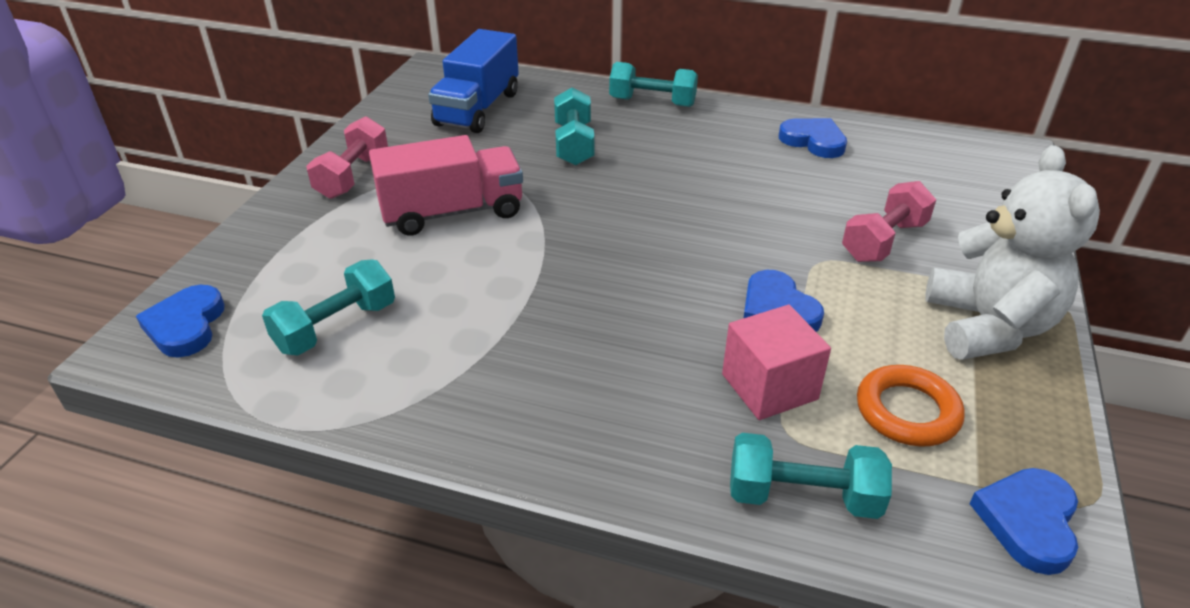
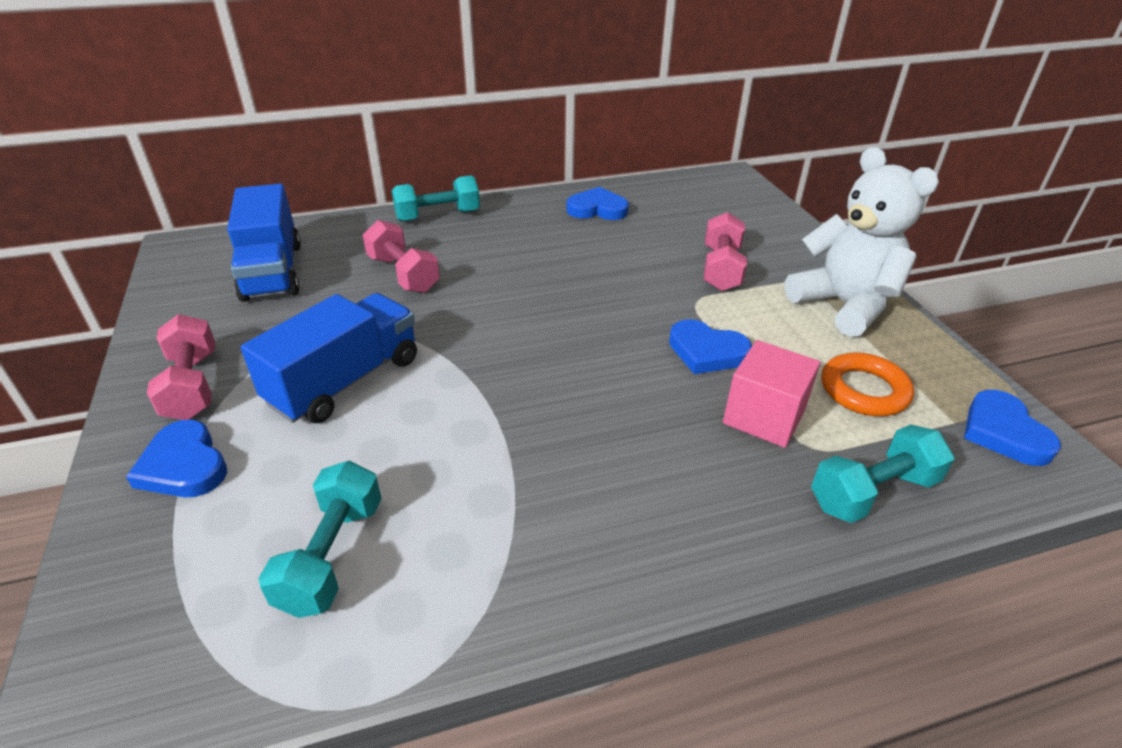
camera: 35 degrees left, 0 degrees up
(186, 325) = (129, 651): blue heart -> blue heart (184, 465)
(452, 212) = (345, 381): pink truck -> blue truck
(574, 144) = (403, 274): turquoise dumbbell -> pink dumbbell

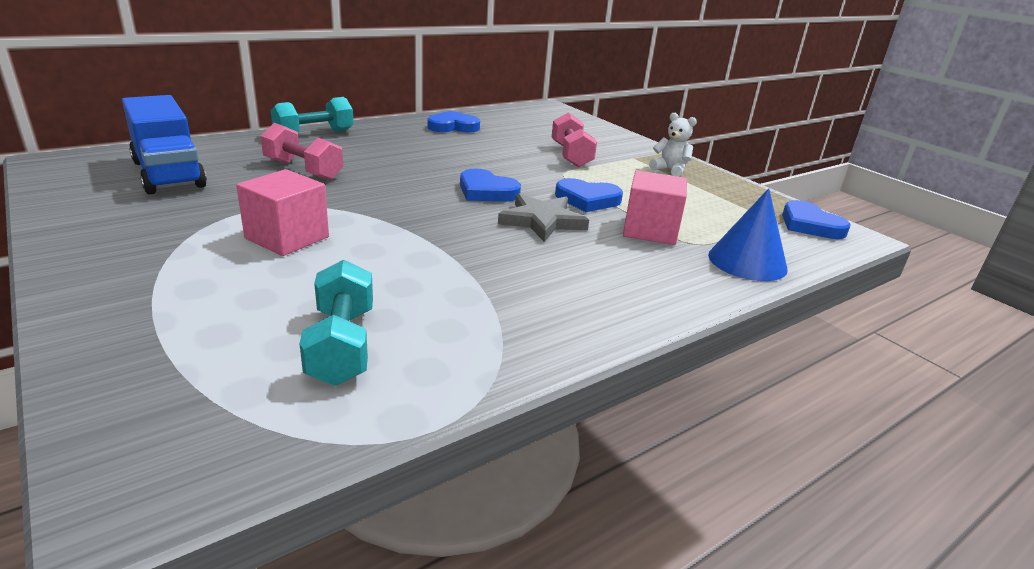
camera: 20 degrees left, 10 degrees down
(184, 465) = (150, 305): blue heart -> blue heart (486, 191)
(192, 385) = (126, 252): pink dumbbell -> none
(345, 381) = (287, 237): blue truck -> pink cube
(632, 384) = (542, 221): none -> grey star
(844, 305) = (670, 170): white teddy bear -> white teddy bear, size x0.47
(864, 390) = (710, 211): orange ring -> none
(872, 492) = (747, 261): turquoise dumbbell -> blue cone

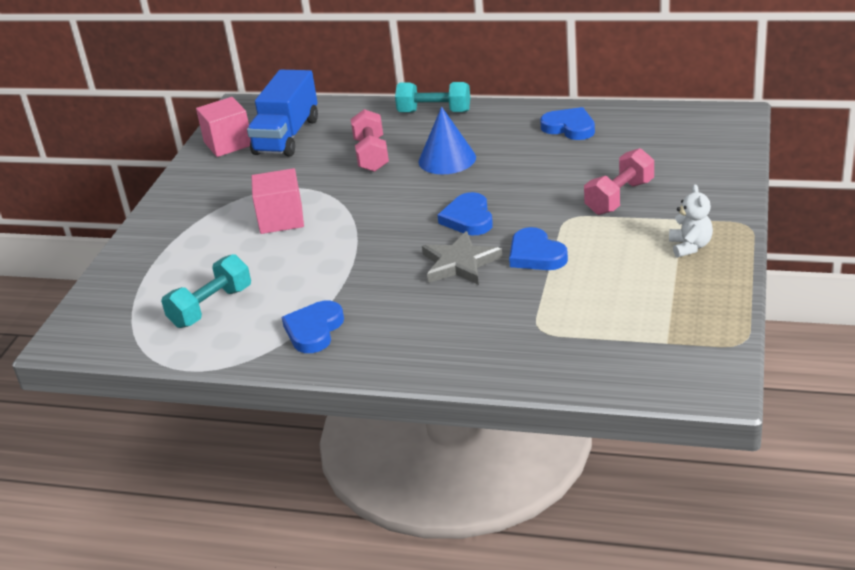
camera: 55 degrees right, 5 degrees up
(650, 230) = (528, 304): pink cube -> pink cube (228, 144)
(747, 261) = (549, 363): blue cone -> blue cone (447, 159)
(810, 225) = (696, 358): blue heart -> blue heart (314, 330)

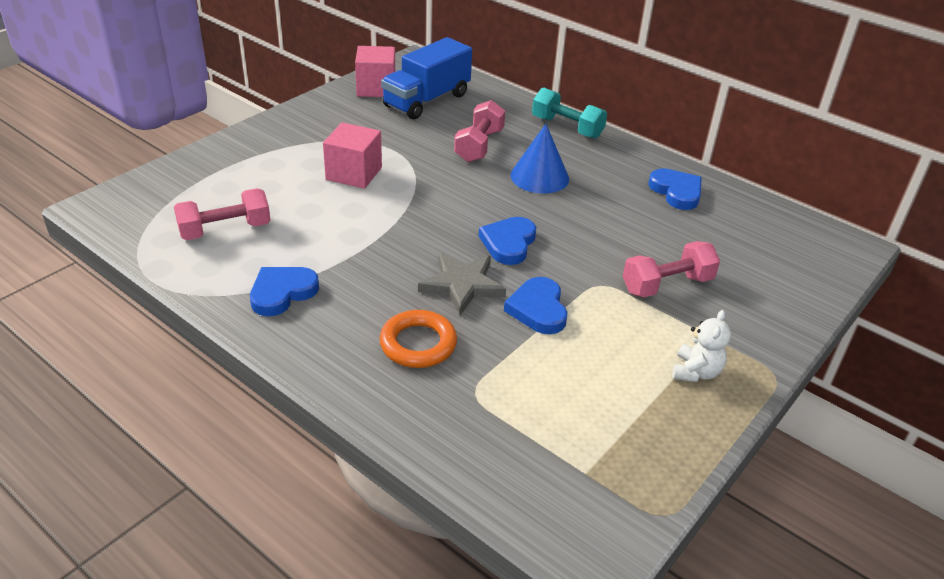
camera: 20 degrees right, 5 degrees up
(211, 307) = (225, 230): turquoise dumbbell -> pink dumbbell
(464, 317) = (418, 344): none -> orange ring

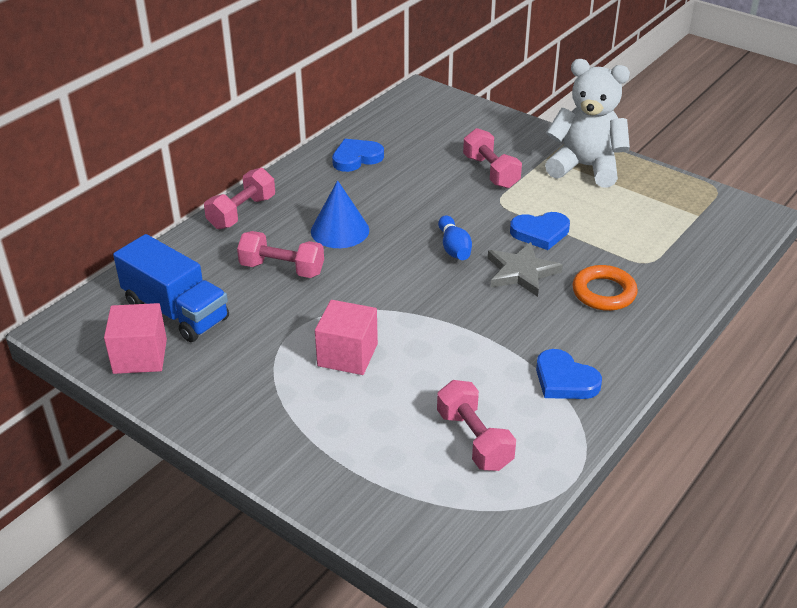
camera: 90 degrees left, 0 degrees up
(508, 243) = (454, 248): blue heart -> blue bowling pin
(567, 127) = (242, 212): turquoise dumbbell -> pink dumbbell
(696, 372) = (585, 167): white teddy bear -> white teddy bear, size x2.12

